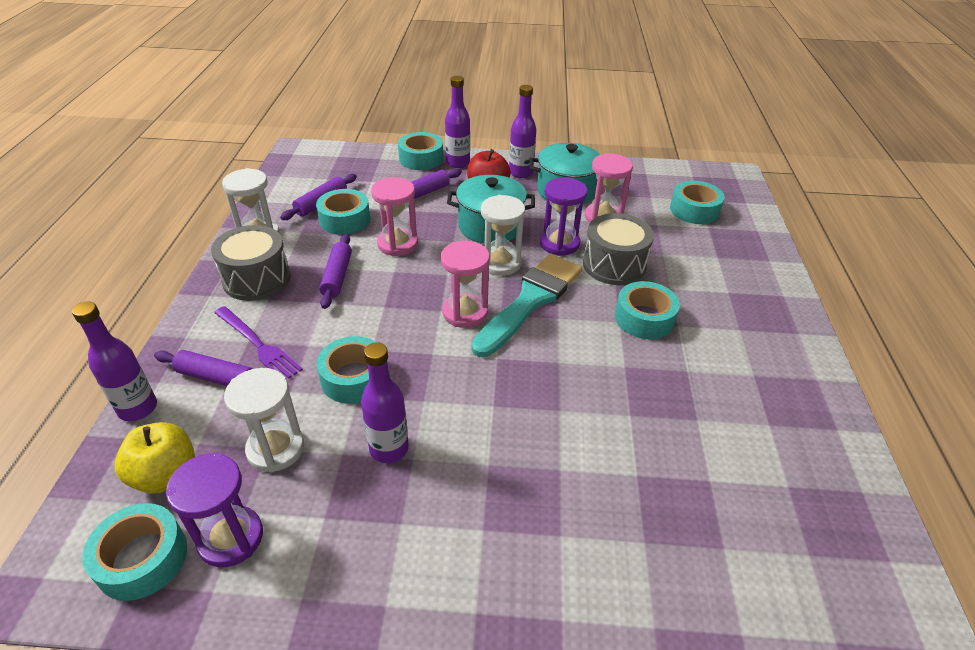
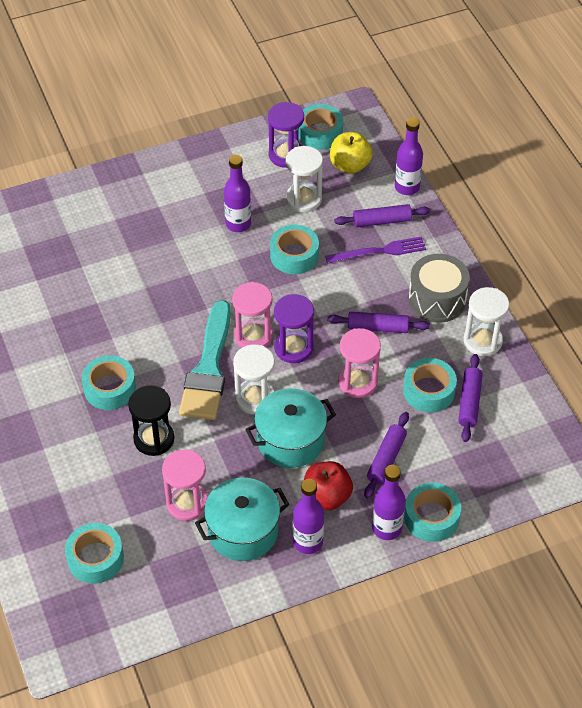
camera: 155 degrees right, 10 degrees up
(258, 345) = (379, 251): purple fork -> purple fork turned 150 degrees clockwise
(337, 276) = (378, 327): purple rolling pin -> purple rolling pin turned 60 degrees counterclockwise
(559, 243) = (214, 445): purple hourglass -> purple hourglass (293, 348)
(614, 265) = (154, 439): grey drum -> black hourglass

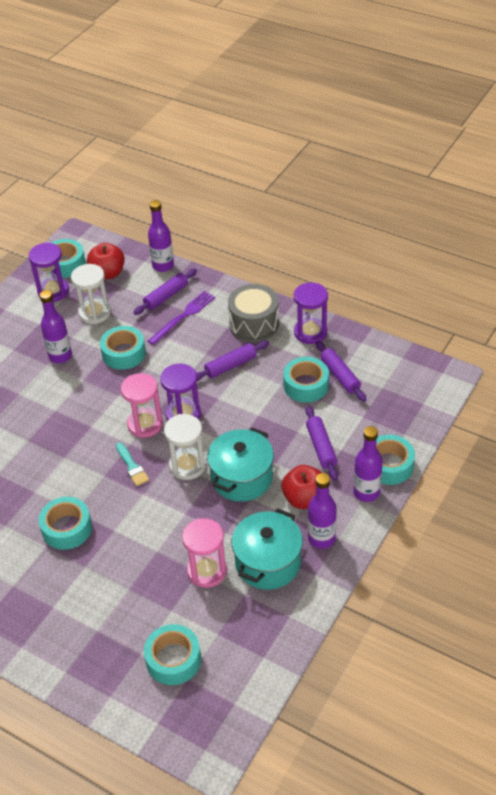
camera: 35 degrees left, 5 degrees down
(154, 439) = (137, 542): black hourglass -> none
(208, 368) = (132, 466): turquoise brush -> turquoise brush, size x0.43
(350, 165) = (108, 273): yellow apple -> red apple
(358, 382) = (251, 409): pink hourglass -> none
(482, 341) = (310, 332): white hourglass -> purple hourglass

